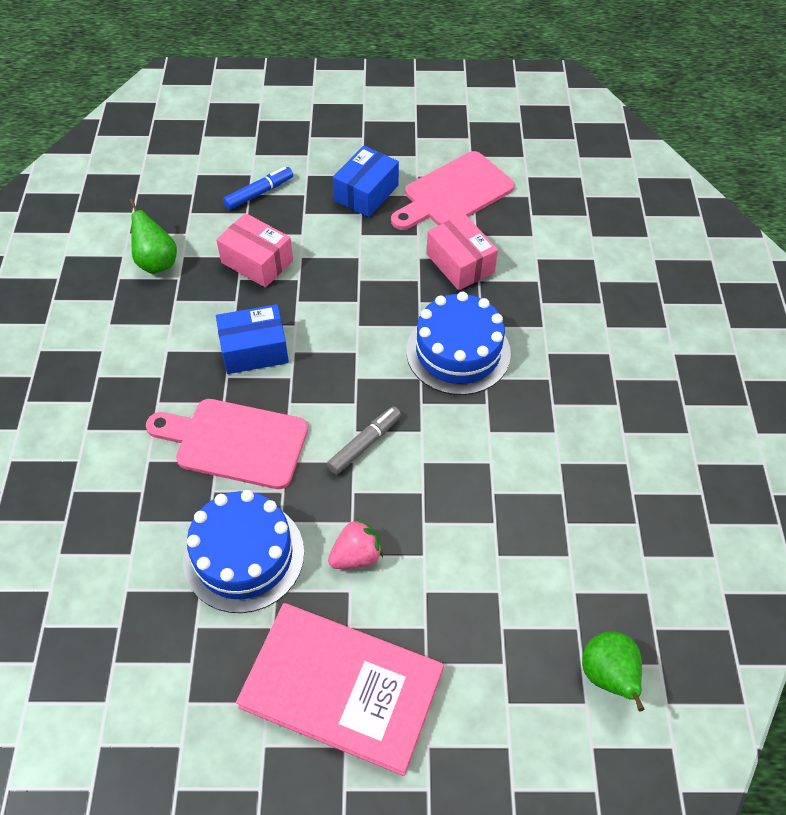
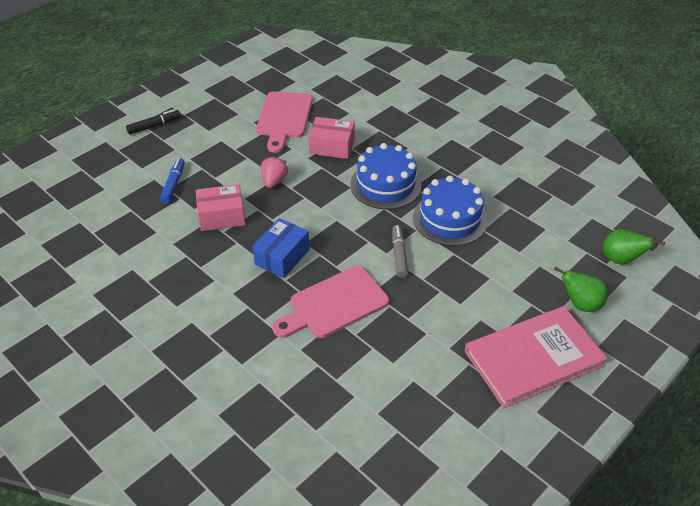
camera: 45 degrees left, 10 degrees down
(157, 262) = (160, 257): green pear -> green pear (580, 304)
(244, 555) = (412, 347): blue cake -> blue cake (450, 219)
(320, 115) = (154, 126): none -> black marker
(356, 555) = (462, 302): pink strawberry -> pink strawberry (274, 181)
(366, 193) = (236, 146): blue box -> none

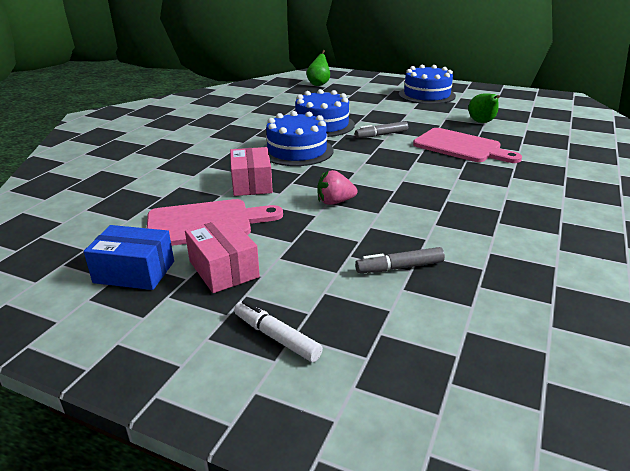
camera: 110 degrees left, 15 degrees down
(154, 126) = (276, 337): black marker -> white marker
(173, 184) = (400, 267): blue marker -> grey marker
(222, 216) = (420, 217): pink box -> pink box (223, 269)
(282, 257) = (438, 175): blue box -> blue box (134, 272)
(533, 358) = (426, 95): pink book -> blue cake
(580, 304) = (369, 89): green pear -> green pear (482, 122)

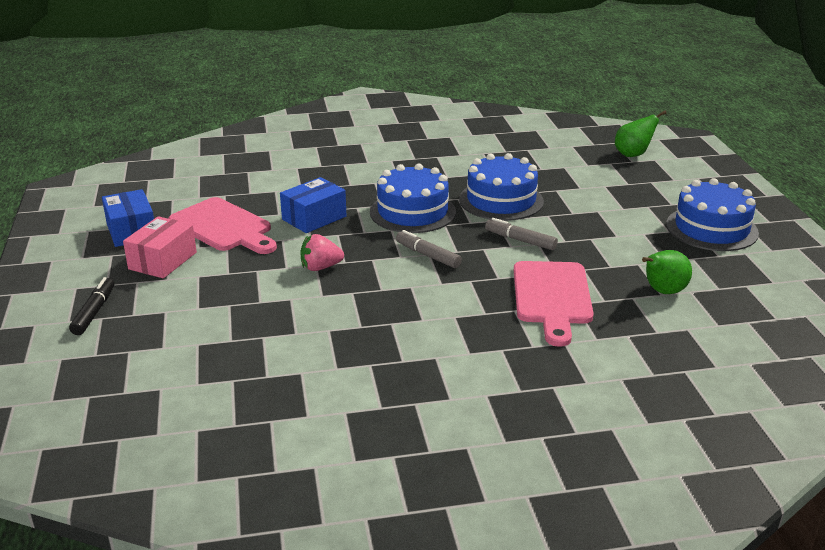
camera: 55 degrees right, 0 degrees up
(252, 184) = (314, 218): pink box -> blue box
(276, 337) = (94, 312): white marker -> black marker
(335, 202) = (320, 267): pink strawberry -> pink strawberry turned 60 degrees counterclockwise
(400, 267) = (230, 333): grey marker -> grey marker (428, 255)

